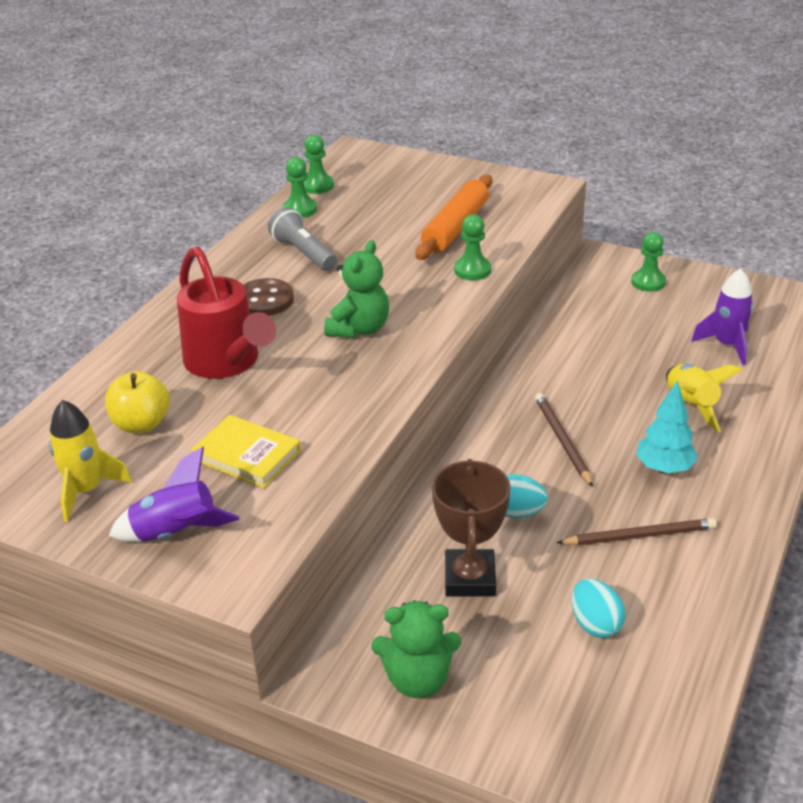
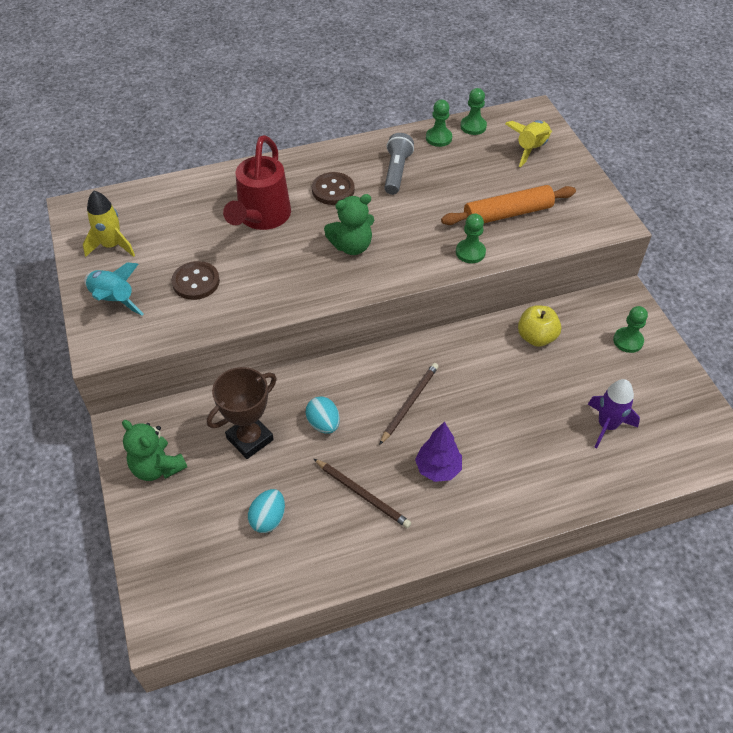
camera: 45 degrees right, 15 degrees up
(141, 424) = (179, 226): yellow apple -> yellow apple (536, 337)
(176, 533) = (113, 300): purple rocket -> turquoise rocket
(247, 455) = (196, 282): yellow book -> brown button
(664, 468) = (438, 469): turquoise tree -> purple tree
(690, 406) = (516, 445): yellow rocket -> yellow rocket (530, 149)

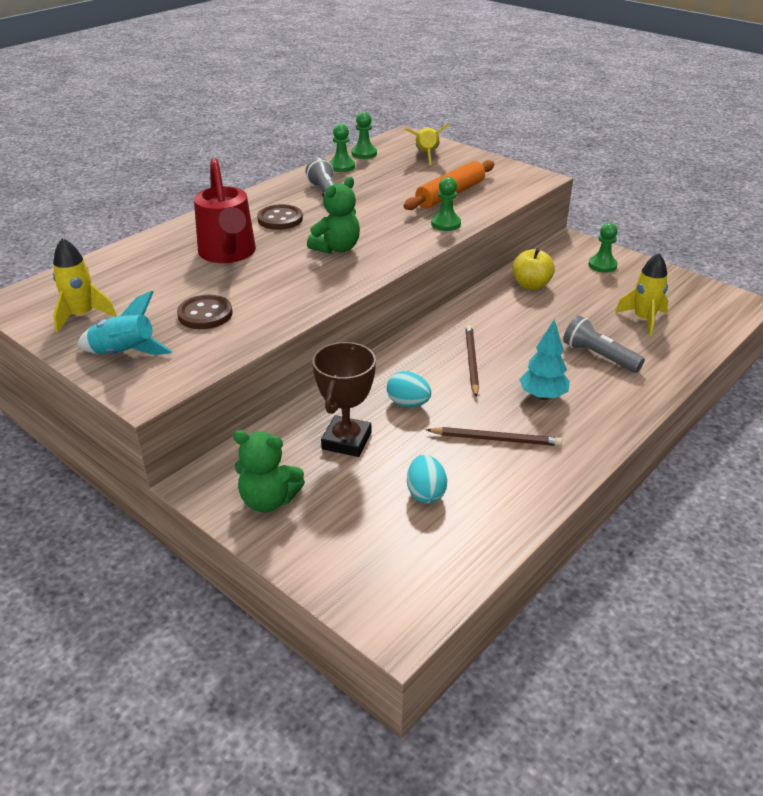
camera: 30 degrees left, 15 degrees down
(438, 469) = (542, 396): purple tree -> turquoise tree
(526, 449) = (599, 356): none -> grey flashlight
(607, 425) = (643, 320): purple rocket -> yellow rocket

